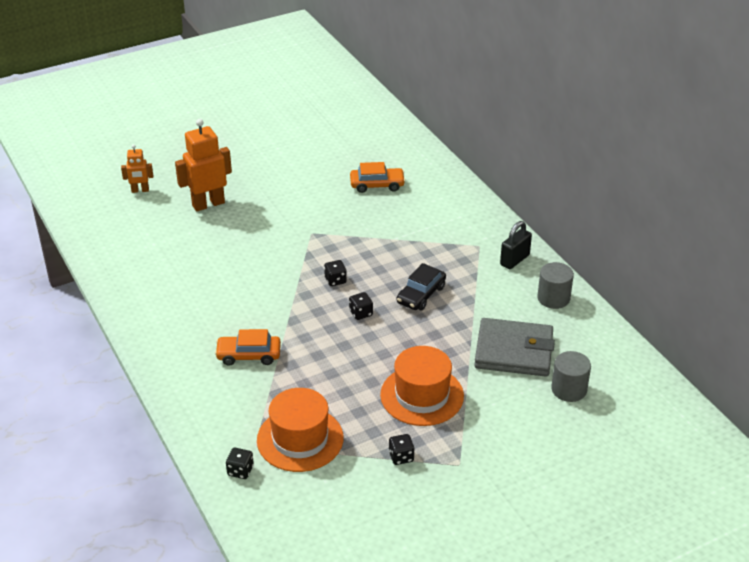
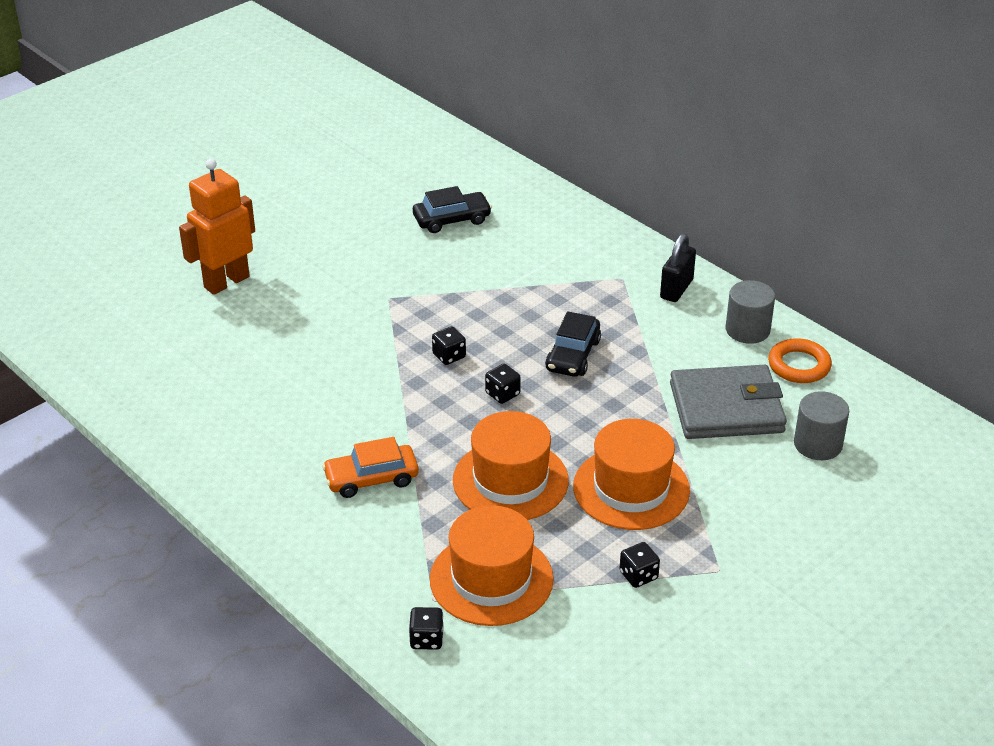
camera: 15 degrees left, 0 degrees up
(140, 190) = (119, 278): orange robot -> none
(341, 374) = (510, 480): none -> orange hat
(377, 185) = (452, 219): orange car -> black car
(580, 330) = (799, 365): none -> orange ring

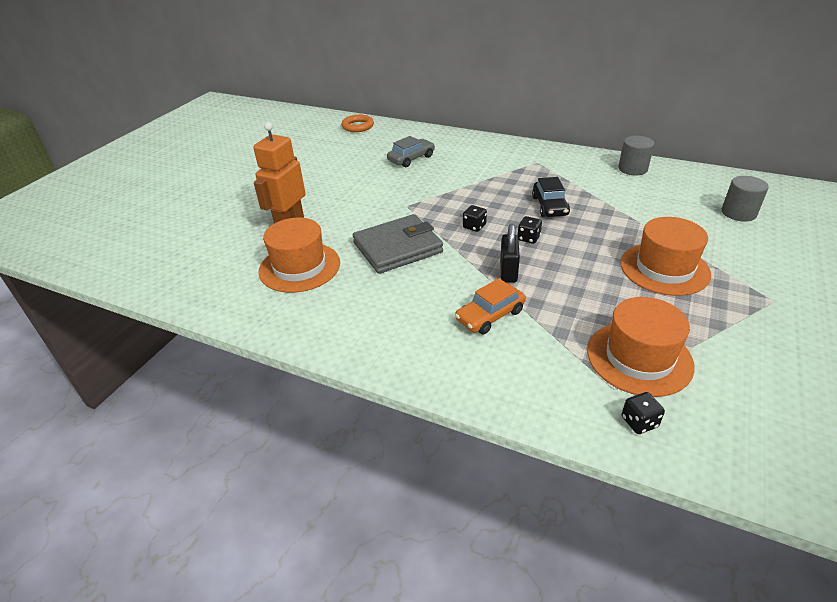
camera: 20 degrees left, 0 degrees up
(452, 219) = (411, 158): black car -> grey car
(510, 480) = (585, 287): orange hat -> orange hat (299, 267)
(638, 575) = (730, 321): black dice -> none
(676, 289) = (572, 160): black padlock -> black padlock (508, 271)
(726, 408) = (667, 209): grey wallet -> grey wallet (398, 248)
(799, 365) = (680, 178): orange ring -> orange ring (358, 126)

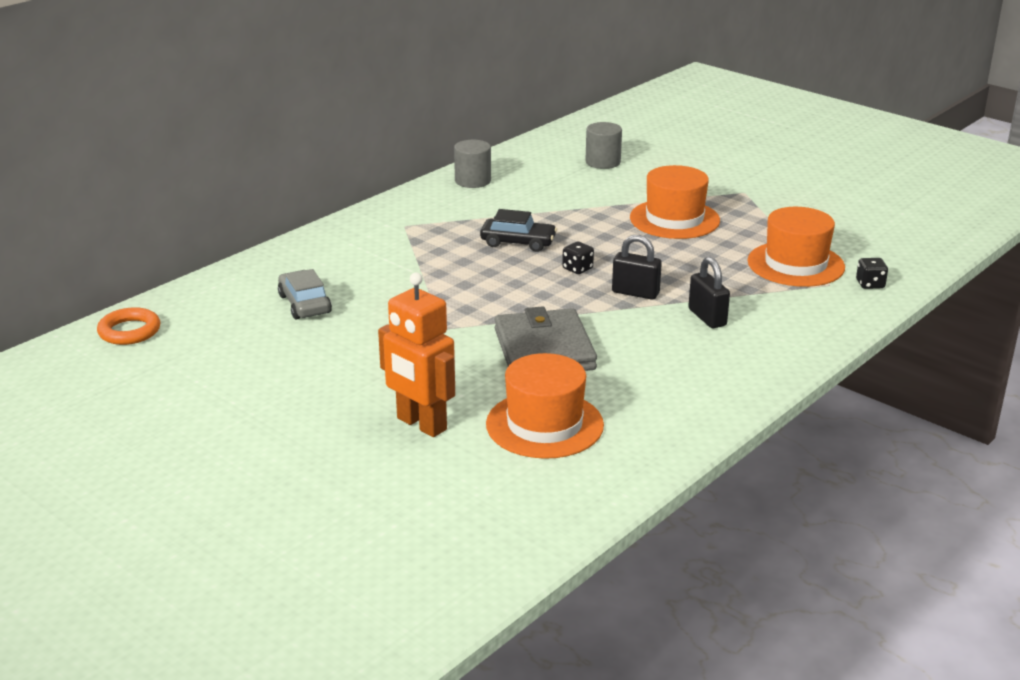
camera: 75 degrees left, 10 degrees down
(474, 226) = (530, 294): black dice -> none
(490, 315) = (707, 317): orange car -> black padlock

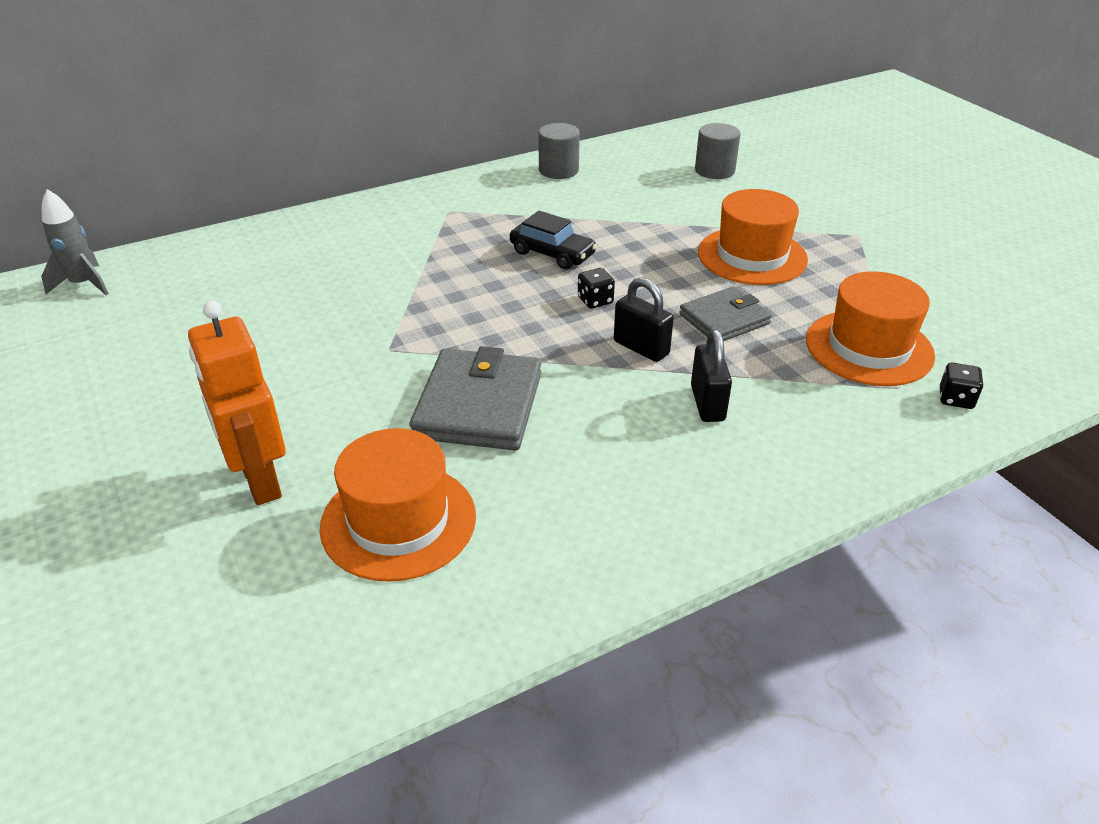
camera: 20 degrees right, 10 degrees up
(129, 331) = (83, 284): orange ring -> grey rocket
(304, 304) = (273, 287): grey car -> none
(683, 264) = (724, 319): none -> grey wallet

